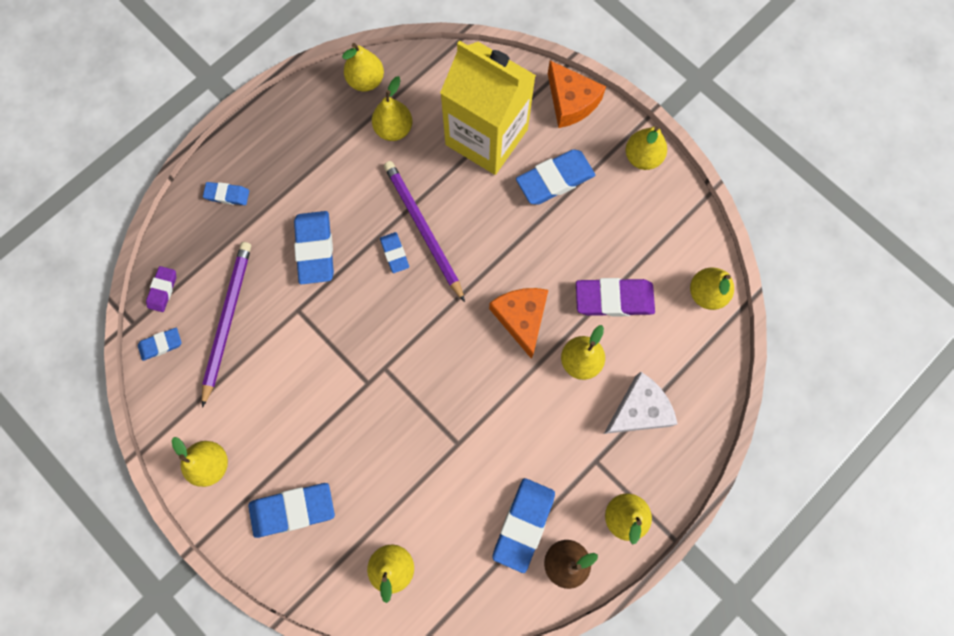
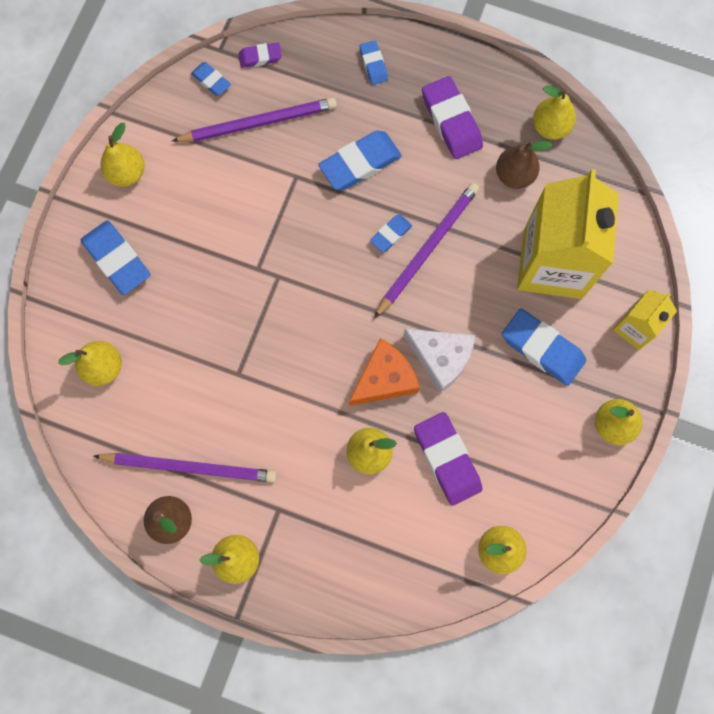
camera: 65 degrees right, 0 degrees up
(317, 156) = (451, 121): none -> purple eraser
(394, 129) = (514, 175): yellow pear -> brown pear
(523, 524) = (190, 467): blue eraser -> purple pencil
(571, 102) = (635, 328): orange cheese -> yellow carton
(638, 410) = (347, 530): white cheese -> white cheese (441, 358)

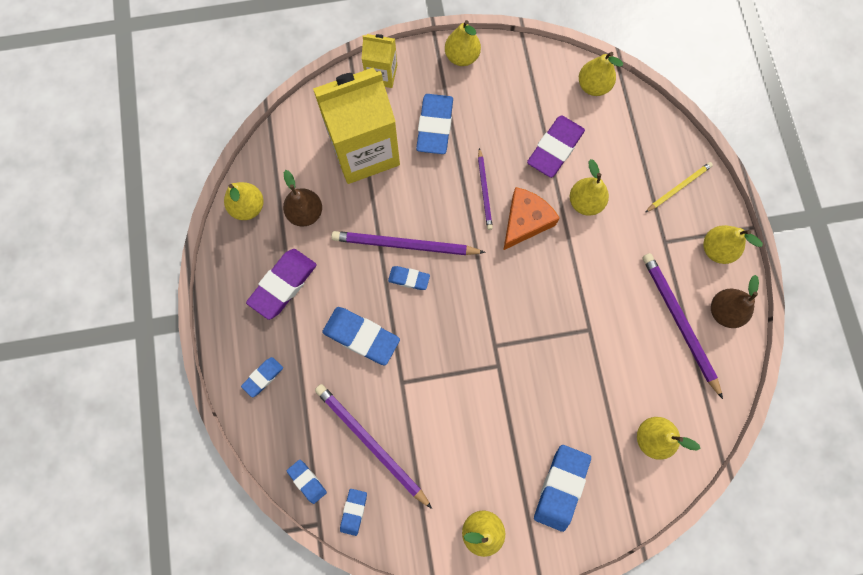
camera: 120 degrees left, 0 degrees up
(260, 57) = (307, 481): purple eraser -> blue eraser
(327, 566) = (678, 187): none -> yellow pencil
(384, 379) = (525, 221): orange cheese -> orange cheese turned 105 degrees clockwise
(441, 358) = (484, 191): white cheese -> purple pencil

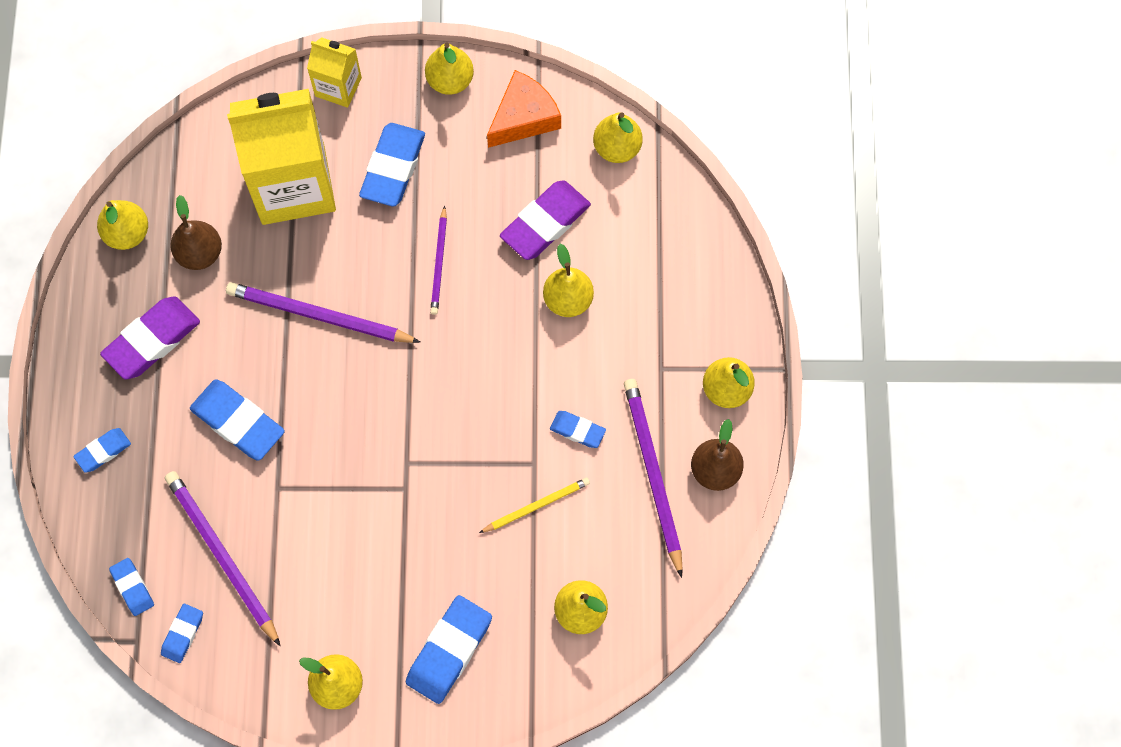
camera: 10 degrees right, 5 degrees down
(409, 279) = (315, 360): blue eraser -> blue eraser (577, 430)
(525, 221) = (483, 311): orange cheese -> orange cheese (524, 117)
(678, 187) = (697, 301): yellow pencil -> yellow pencil (536, 506)

